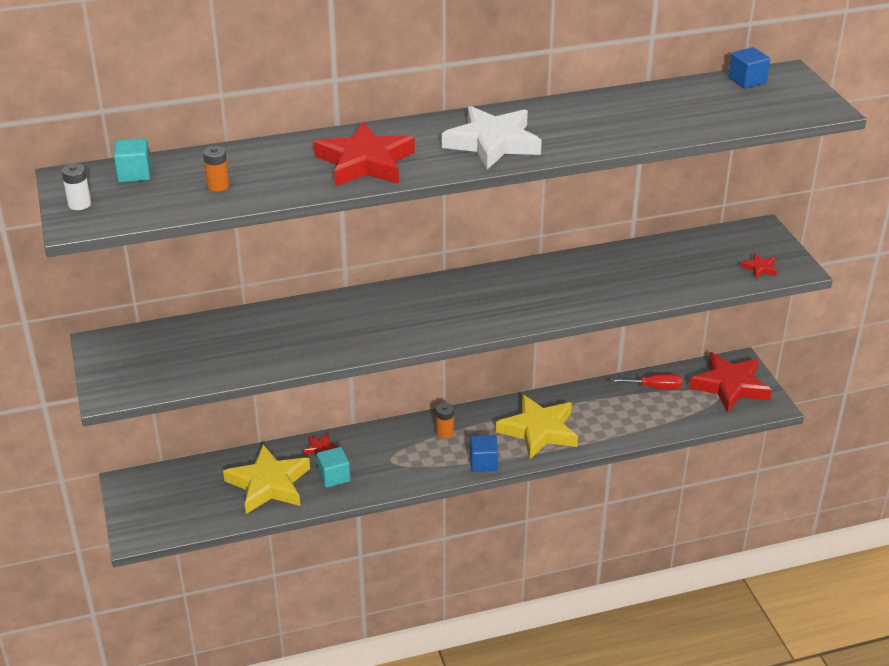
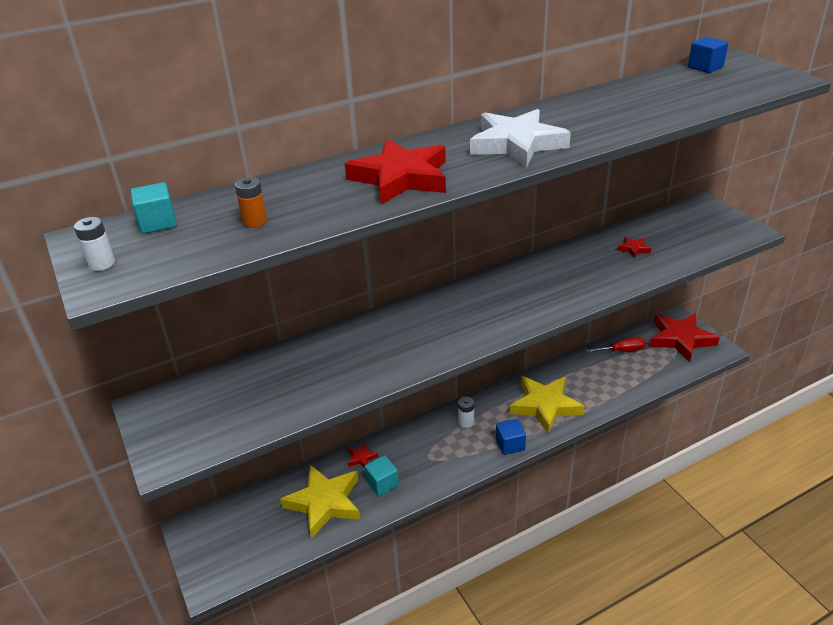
camera: 10 degrees left, 0 degrees up
(444, 432) = (466, 422): orange battery -> white battery
(759, 268) = (721, 235): red star -> red star (634, 248)

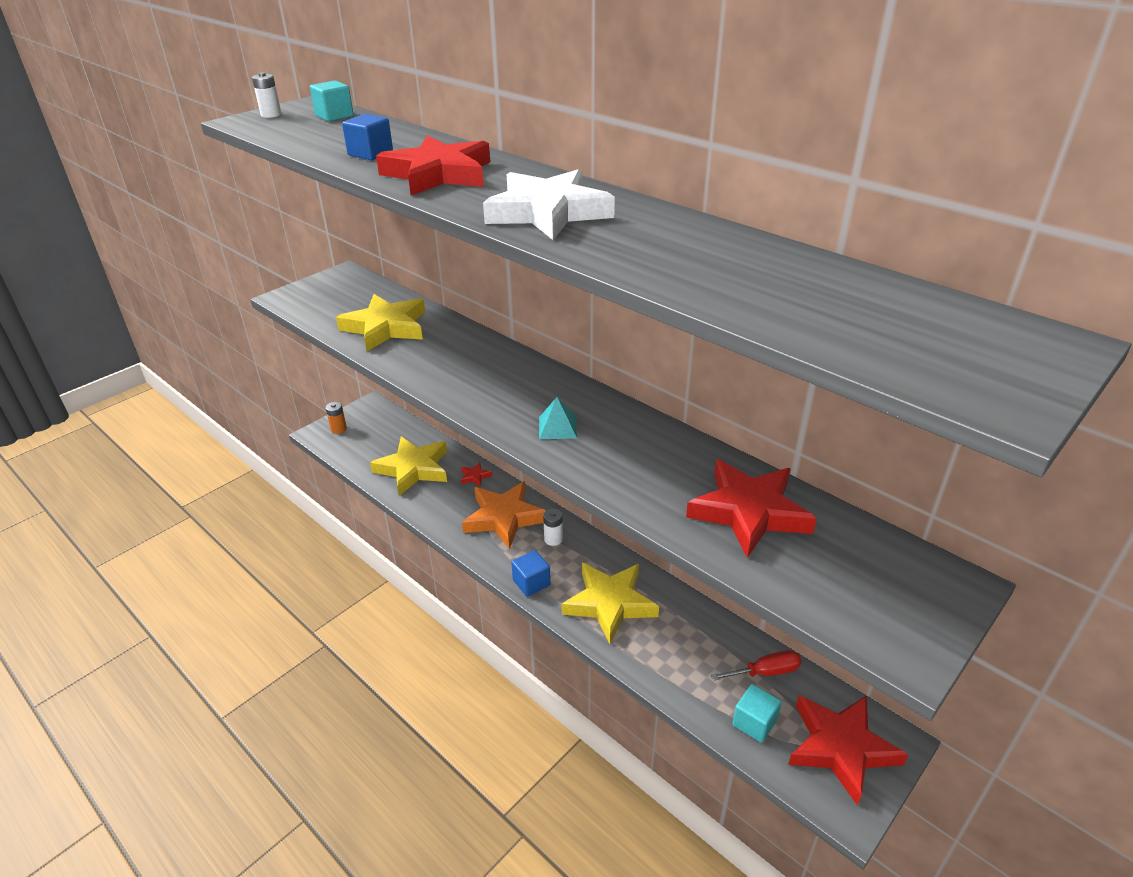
camera: 70 degrees right, 0 degrees up
(255, 222) = (339, 141): orange battery -> orange battery (338, 429)
(299, 382) = (386, 327): none -> yellow star
(382, 483) = (446, 498): turquoise cube -> turquoise cube (754, 723)
(427, 447) = (504, 517): none -> orange star
(517, 304) = (557, 427): none -> turquoise pyramid
(622, 350) = (765, 672): red screwdriver -> red screwdriver turned 75 degrees counterclockwise
(634, 248) = (749, 512): red star -> red star, size x2.44
(705, 67) = (969, 316): blue cube -> blue cube (370, 153)

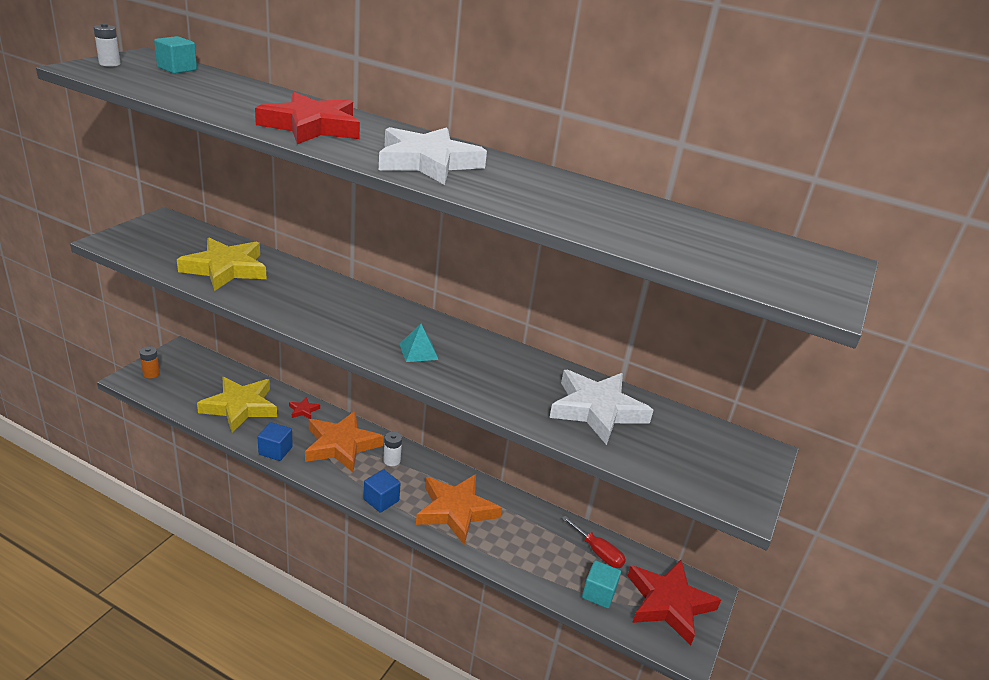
camera: 20 degrees left, 5 degrees down
(370, 153) = (235, 105): blue cube -> blue cube (275, 451)
(610, 603) = (456, 511): yellow star -> orange star
(749, 512) = (597, 410): red star -> white star
(765, 672) = (598, 552): red screwdriver -> red screwdriver turned 75 degrees clockwise

